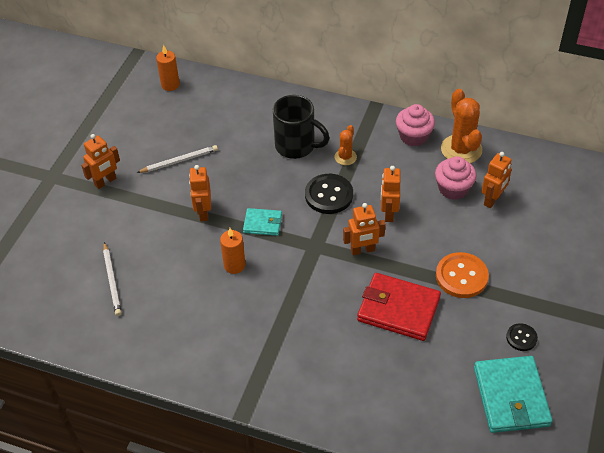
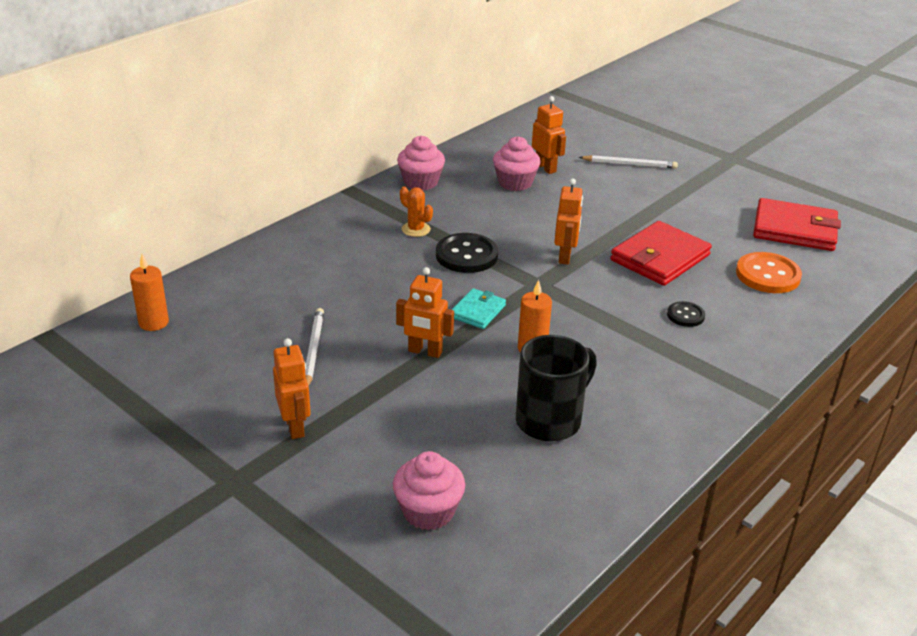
camera: 70 degrees left, 15 degrees down
(58, 264) = (428, 511): none -> pink cupcake
(112, 280) = (494, 461): white pencil -> white pencil (630, 164)
(296, 146) = (369, 256): black mug -> black mug (550, 420)
(388, 213) = (522, 227): orange robot -> none
(461, 149) = (463, 163): orange cactus -> none
(461, 276) = (635, 212): orange button -> orange button (767, 275)
(511, 396) = (794, 229): turquoise wallet -> red wallet
(521, 338) = (727, 204): black button -> black button (685, 315)

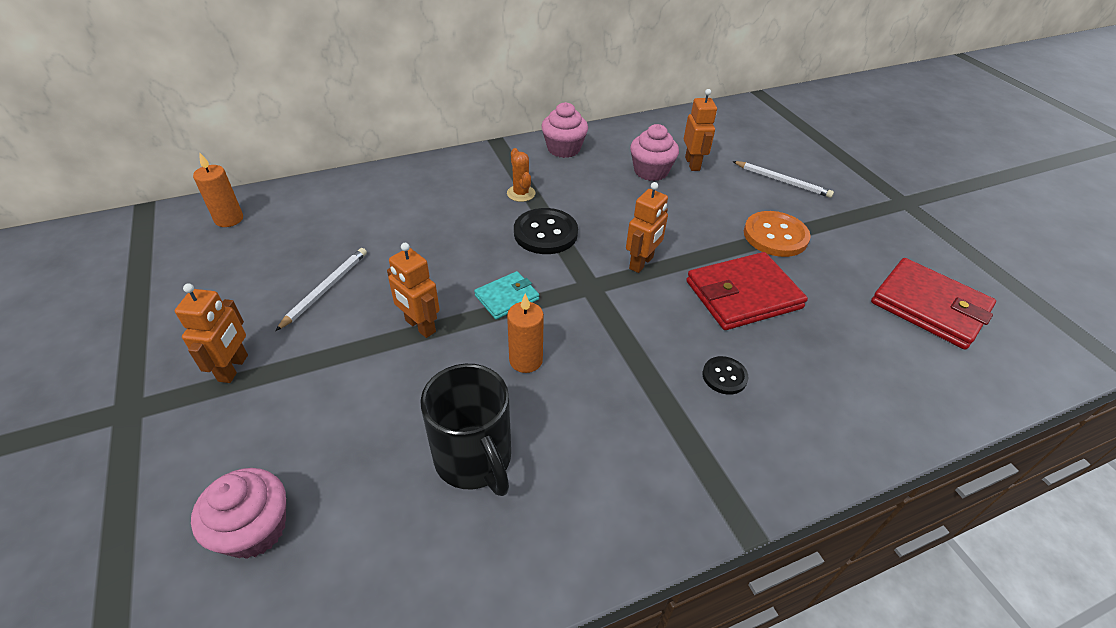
camera: 25 degrees right, 10 degrees up
(550, 420) = (474, 459): black mug -> black mug turned 75 degrees clockwise
(767, 275) = (859, 356): orange button -> orange button (775, 236)

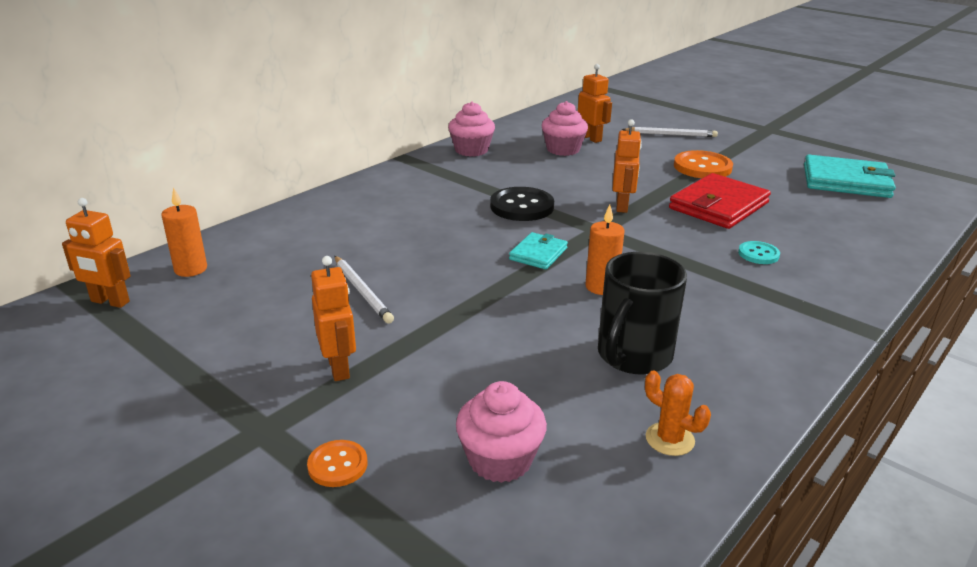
camera: 25 degrees left, 15 degrees down
(140, 473) = (337, 465): none -> orange button
(325, 289) = (362, 291): white pencil -> white pencil turned 150 degrees clockwise
(420, 326) = (485, 291): orange robot -> orange robot (110, 302)
(474, 459) = (633, 356): black mug -> black mug turned 90 degrees clockwise
(521, 193) = (468, 186): orange cactus -> orange cactus (669, 439)
(724, 376) = (758, 254): black button -> turquoise button
(929, 306) = (846, 181): red wallet -> turquoise wallet

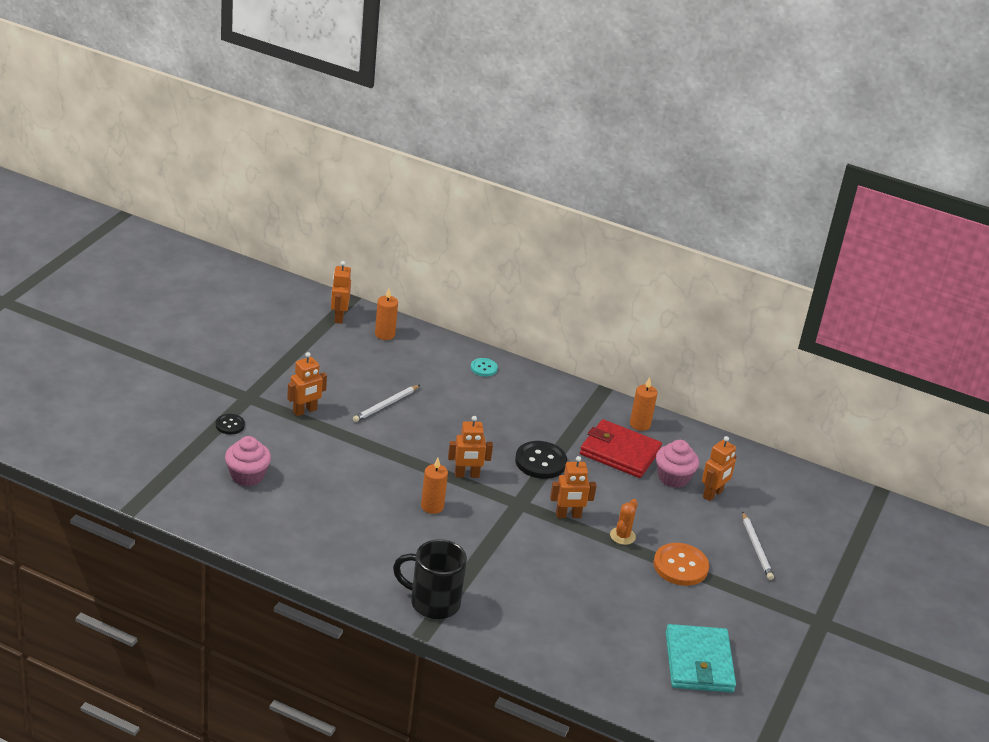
camera: 70 degrees right, 5 degrees up
(337, 465) = (230, 425): orange button -> black button
(471, 150) = (640, 424): pink cupcake -> orange candle
(538, 254) = (467, 475): turquoise wallet -> orange robot
(633, 356) = (353, 521): black mug -> black mug (433, 602)
(669, 439) = (279, 534): orange cactus -> orange cactus (622, 536)
(718, 206) = (597, 571): red wallet -> red wallet (620, 452)
(758, 254) = (516, 588): turquoise button -> turquoise button (483, 368)

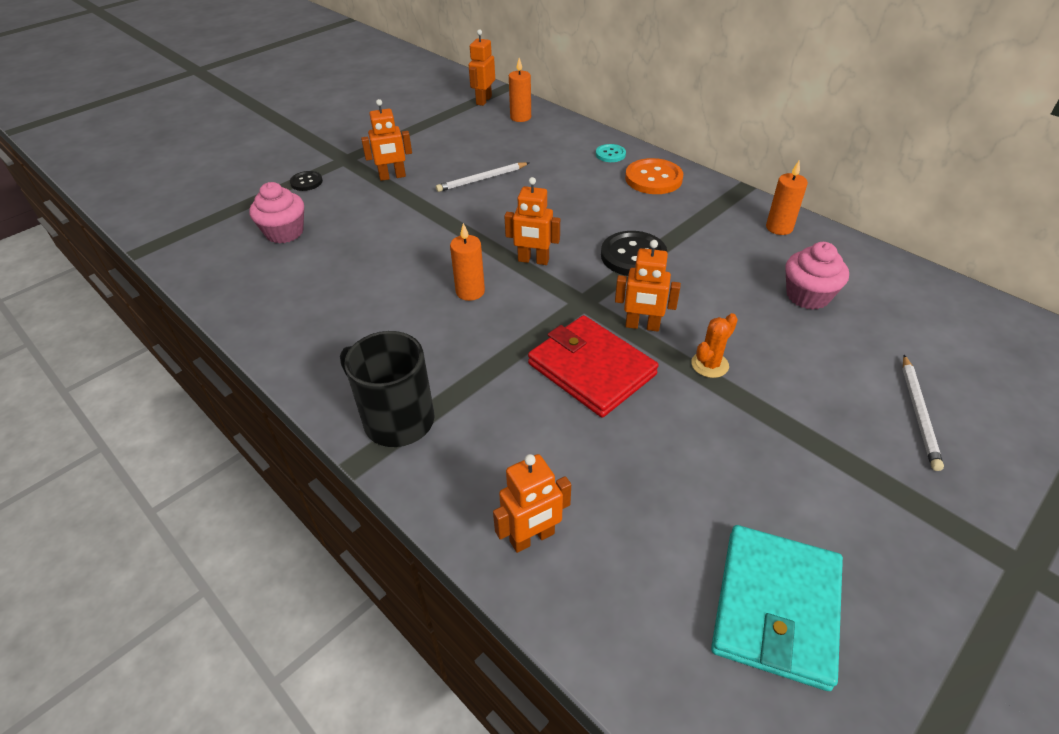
camera: 25 degrees right, 10 degrees up
(620, 452) = (742, 256): red wallet -> red wallet (591, 369)
(680, 566) = (786, 423): orange button -> orange button (653, 178)
(713, 494) = (862, 324): orange robot -> orange robot (532, 538)

